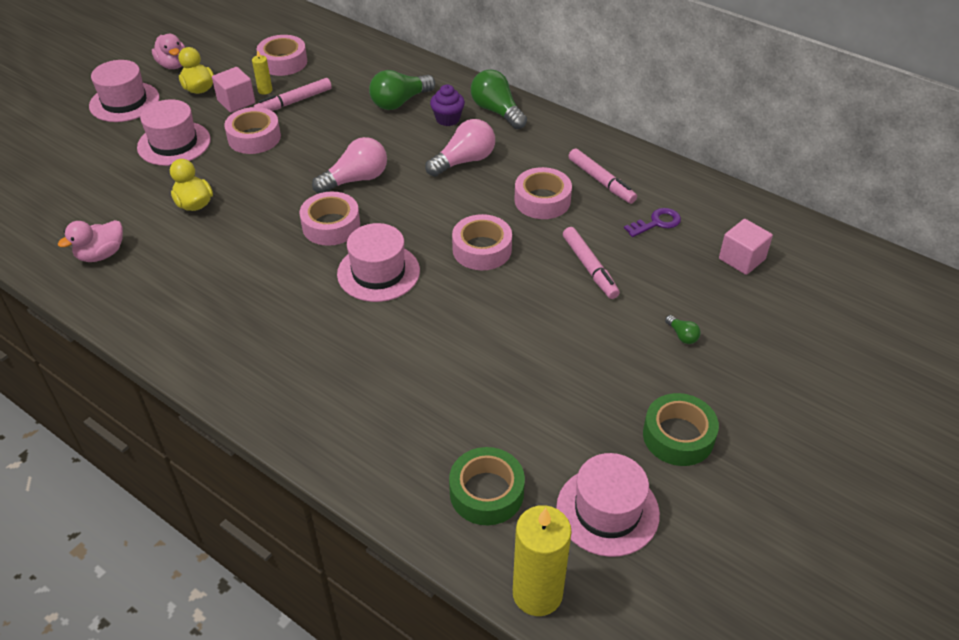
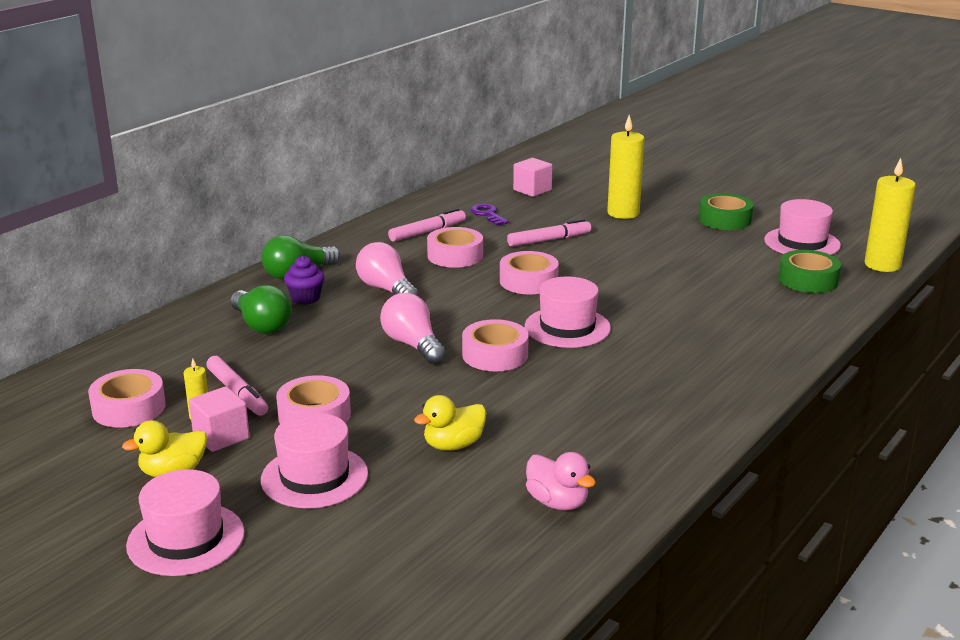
camera: 90 degrees left, 20 degrees down
(173, 65) = (89, 505): pink duck -> none
(682, 335) = (623, 213): green light bulb -> yellow candle

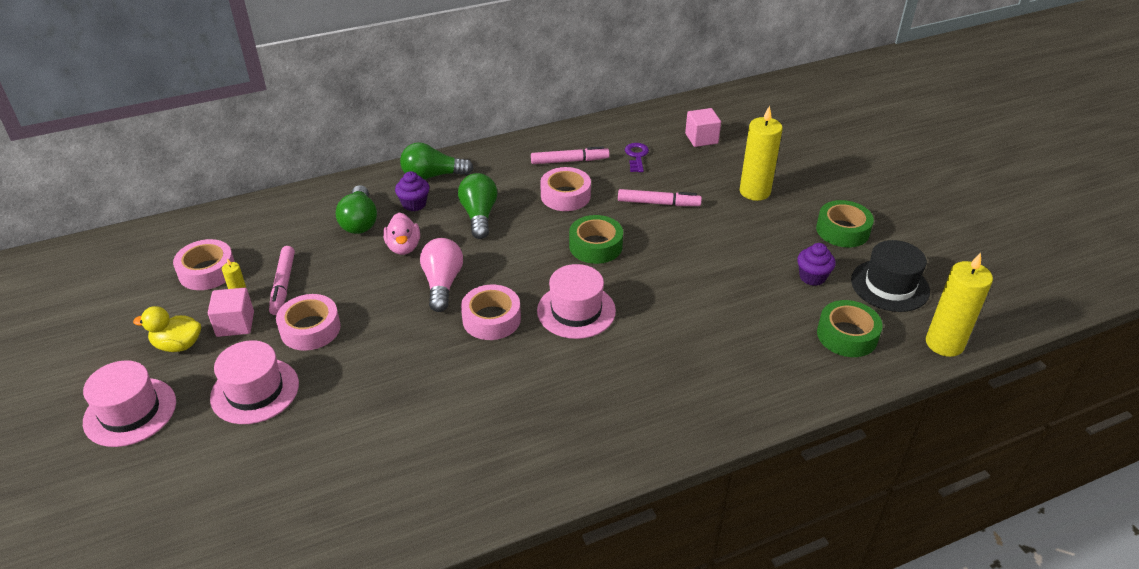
camera: 30 degrees right, 15 degrees up
(386, 290) = (479, 216): pink light bulb -> green light bulb
(453, 445) = (372, 402): yellow duck -> none
(528, 281) = (595, 246): pink tape -> green tape
(557, 502) = (386, 498): pink duck -> pink duck (403, 247)
(737, 253) = (812, 277): none -> purple cupcake
(802, 243) = (890, 285): pink hat -> black hat

